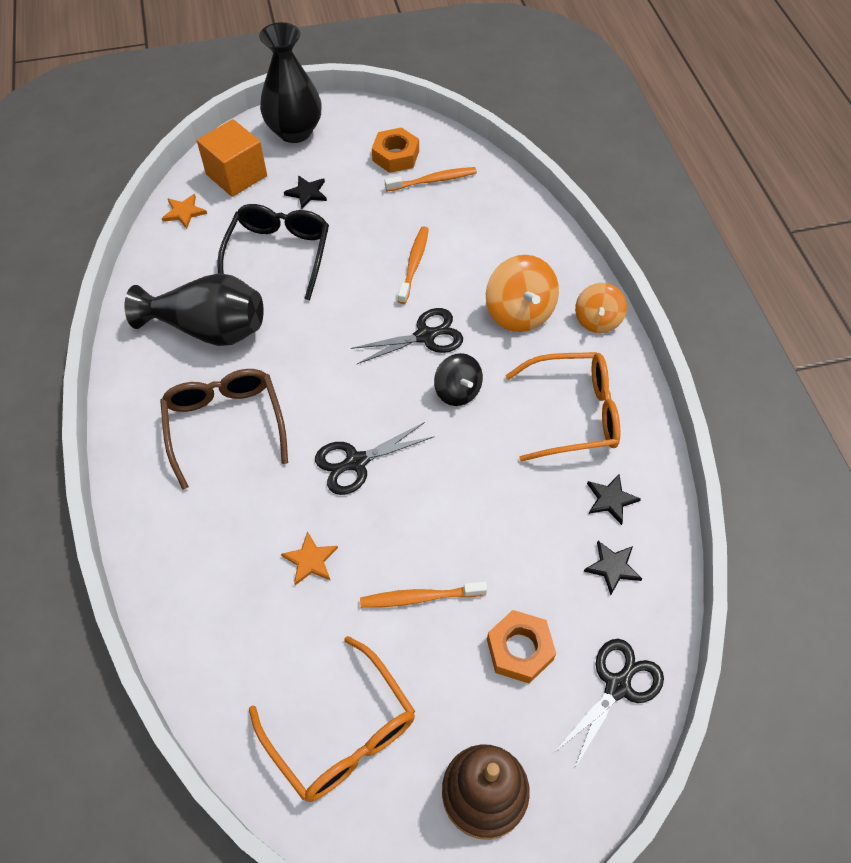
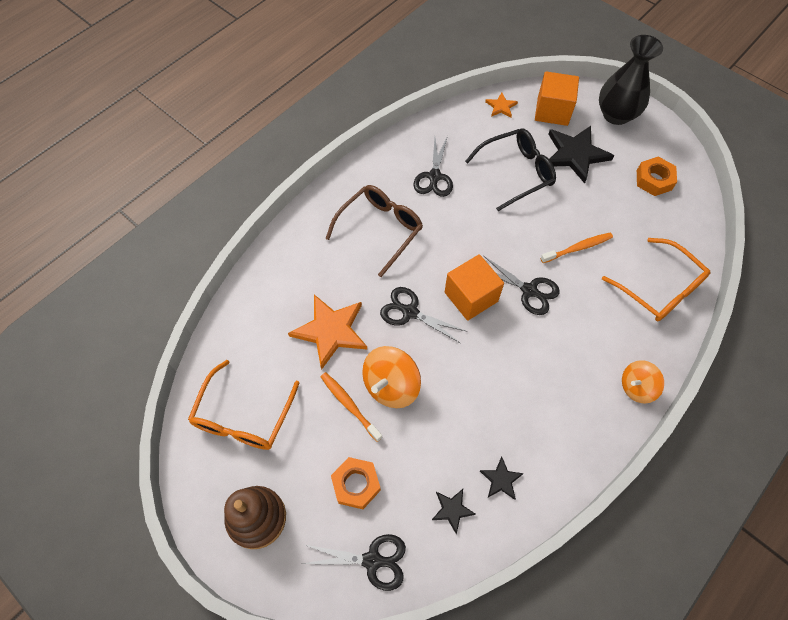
camera: 55 degrees right, 5 degrees up
(209, 329) = (434, 177): black vase -> black scissors
(307, 193) = (575, 154): black star -> black star, size x2.04
(310, 560) = (331, 331): orange star -> orange star, size x2.04
(388, 392) = (471, 297): none -> orange cube
(433, 180) = (655, 214): orange toothbrush -> none
(457, 391) = (505, 335): black spinning top -> none
(519, 313) = (597, 334): orange spinning top -> orange spinning top (391, 385)
(573, 413) = (547, 416): orange glasses -> orange glasses (659, 288)

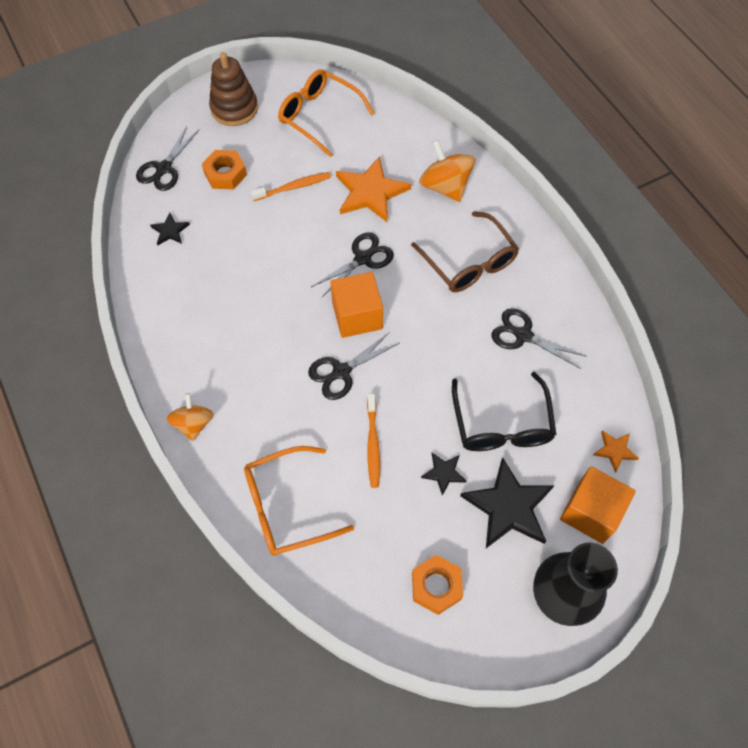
camera: 110 degrees right, 0 degrees up
(391, 385) = (296, 222): orange spinning top -> orange spinning top (445, 186)
(501, 480) = (173, 273): black star -> black star (443, 473)

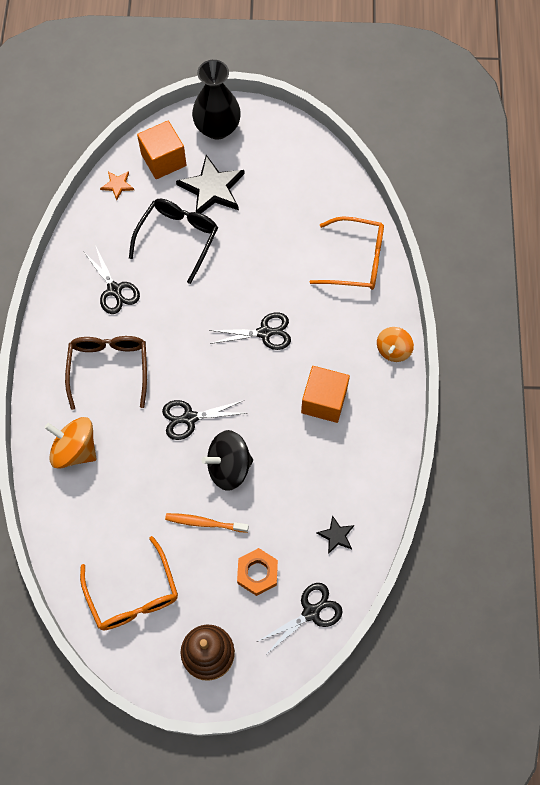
camera: 150 degrees left, 5 degrees up
(300, 237) = (229, 467): none -> black spinning top
(357, 316) = (225, 370): orange cube -> orange cube (324, 401)
(370, 192) = (142, 479): orange star -> none
(373, 444) = (274, 270): orange toothbrush -> none
(436, 586) = (288, 169): orange nut -> none
(443, 473) = (239, 228): black star -> none
(445, 186) = (75, 450): orange spinning top -> orange spinning top turned 120 degrees clockwise

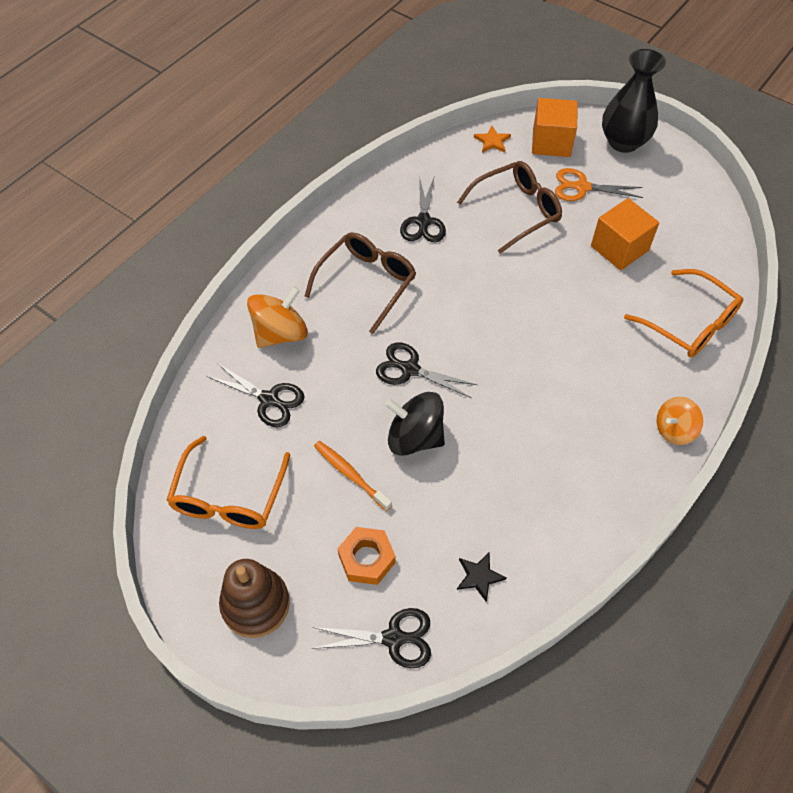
camera: 35 degrees right, 10 degrees down
(75, 450) = (280, 333): orange spinning top -> orange spinning top turned 75 degrees clockwise
(178, 238) = (517, 211): black glasses -> brown glasses
(212, 188) = (582, 187): black star -> orange scissors
(264, 332) = (543, 336): black scissors -> black scissors (269, 399)
(324, 401) = (561, 434): orange cube -> orange cube (619, 248)

